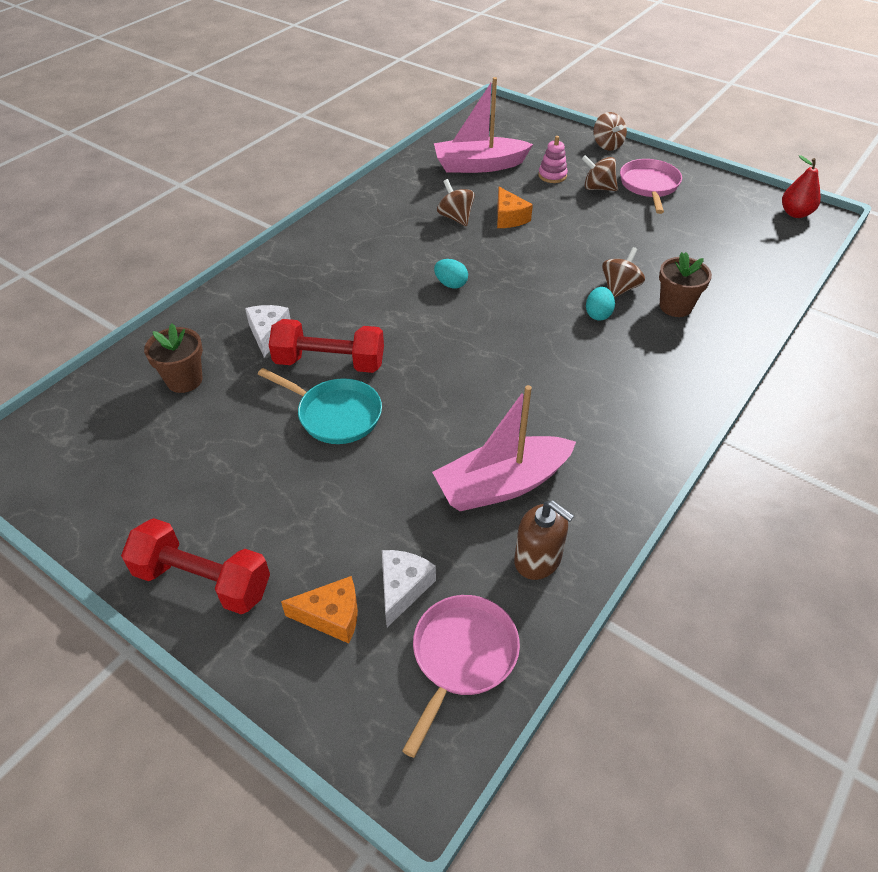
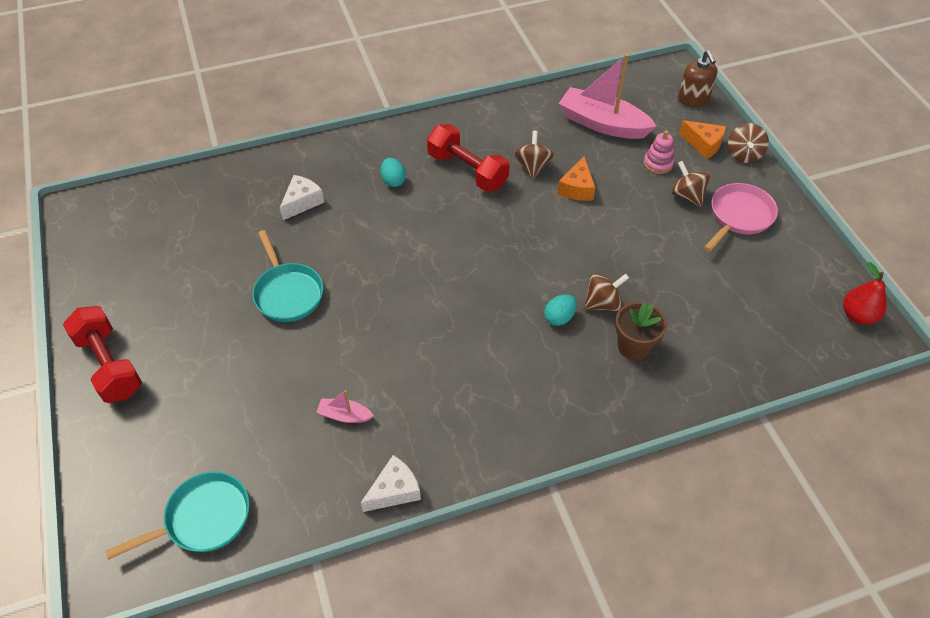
camera: 35 degrees right, 5 degrees up
(184, 380) = (219, 211): brown flower pot -> none
(329, 363) = (321, 249): red dumbbell -> red dumbbell (467, 171)
(331, 616) = (156, 438): orange cheese -> orange cheese (703, 144)
(403, 588) = (212, 448): white cheese -> white cheese (394, 491)
(451, 284) = (469, 227): turquoise egg -> turquoise egg (393, 181)
(461, 657) = (203, 518): pink pan -> turquoise pan
(502, 485) = (344, 415): pink boat -> pink boat, size x0.44
(538, 559) = (313, 486): brown soap dispenser -> brown soap dispenser (693, 99)

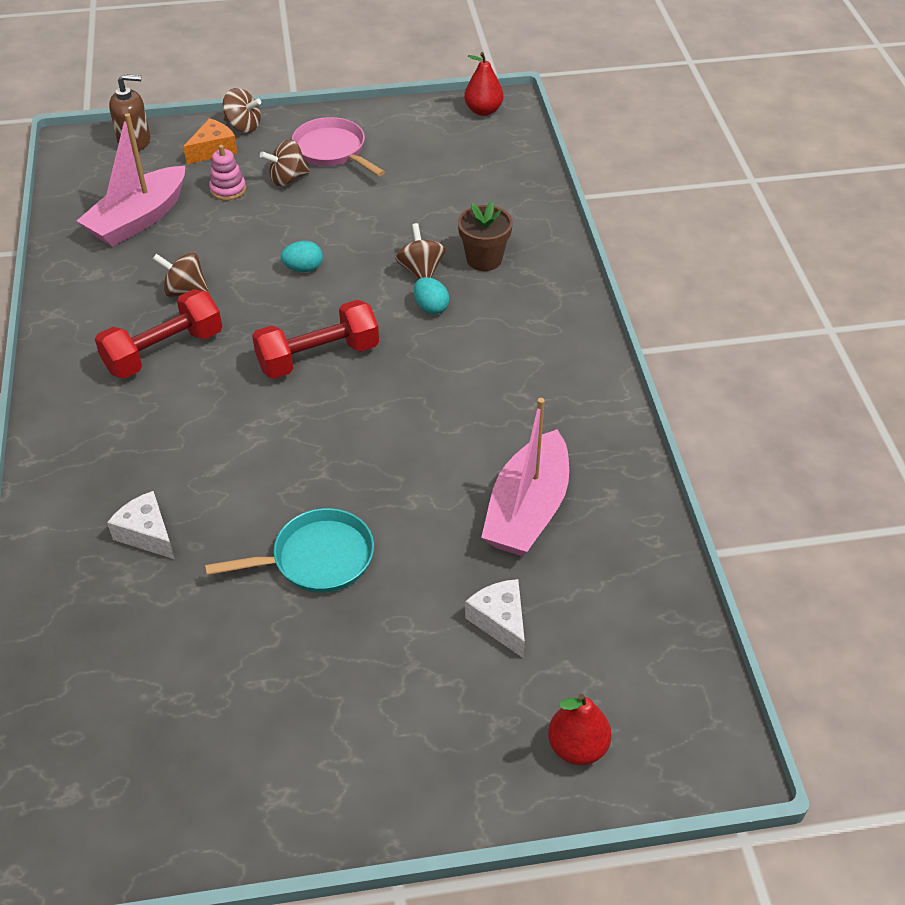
camera: 80 degrees left, 5 degrees down
(110, 365) = (390, 783): red dumbbell -> red dumbbell (318, 357)
(129, 472) = (577, 747): none -> red pear
(203, 518) = (652, 659): turquoise pan -> none
(344, 415) = (527, 510): pink boat -> pink boat, size x2.25
(393, 181) = (149, 428): turquoise egg -> turquoise egg (303, 268)
(394, 491) = (633, 473): white cheese -> white cheese (500, 621)
(577, 188) = (239, 260): orange cheese -> none

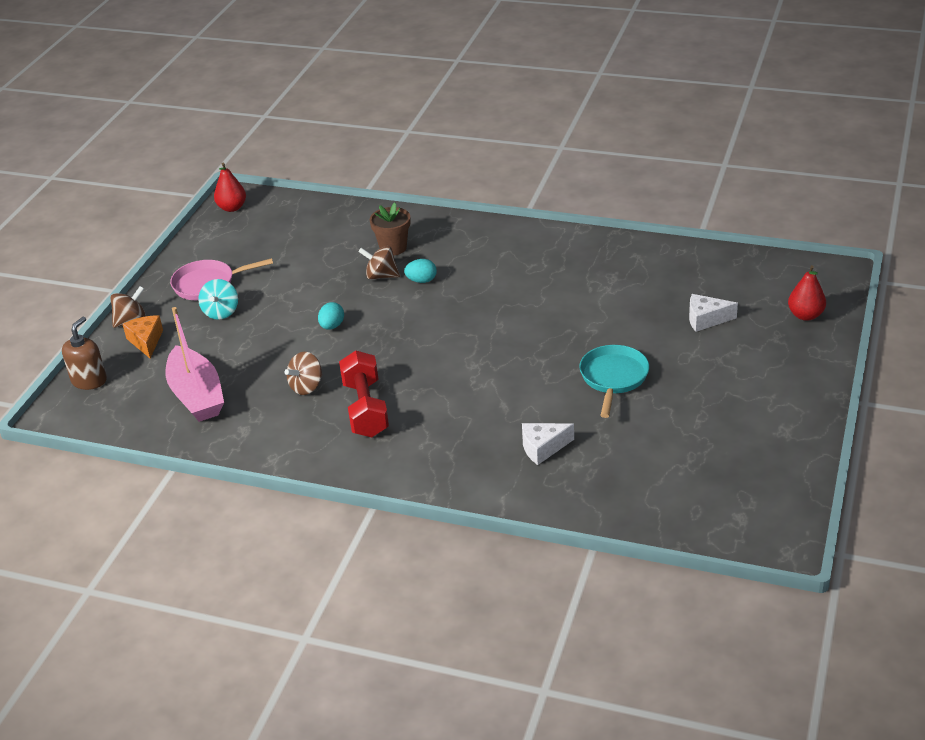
camera: 60 degrees left, 10 degrees down
(228, 189) = (204, 343): pink stacking toy -> none
(287, 179) = (221, 312): brown spinning top -> turquoise spinning top
(318, 357) = (430, 339): red dumbbell -> none
(527, 510) = (628, 288): pink boat -> none

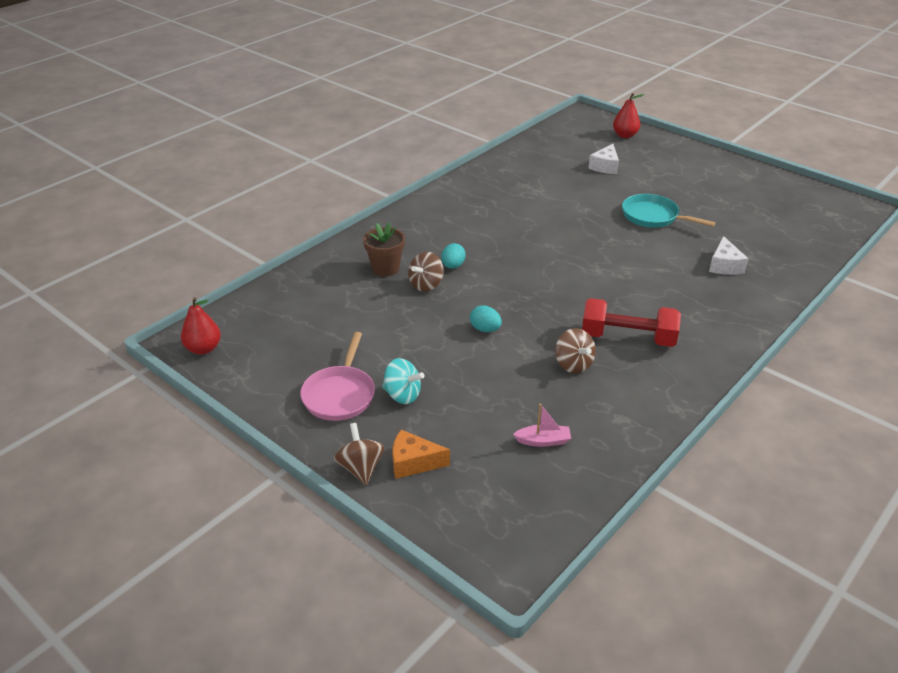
camera: 70 degrees left, 0 degrees up
(89, 380) = (459, 525): brown soap dispenser -> none
(197, 395) = (543, 441): pink boat -> pink boat, size x0.44

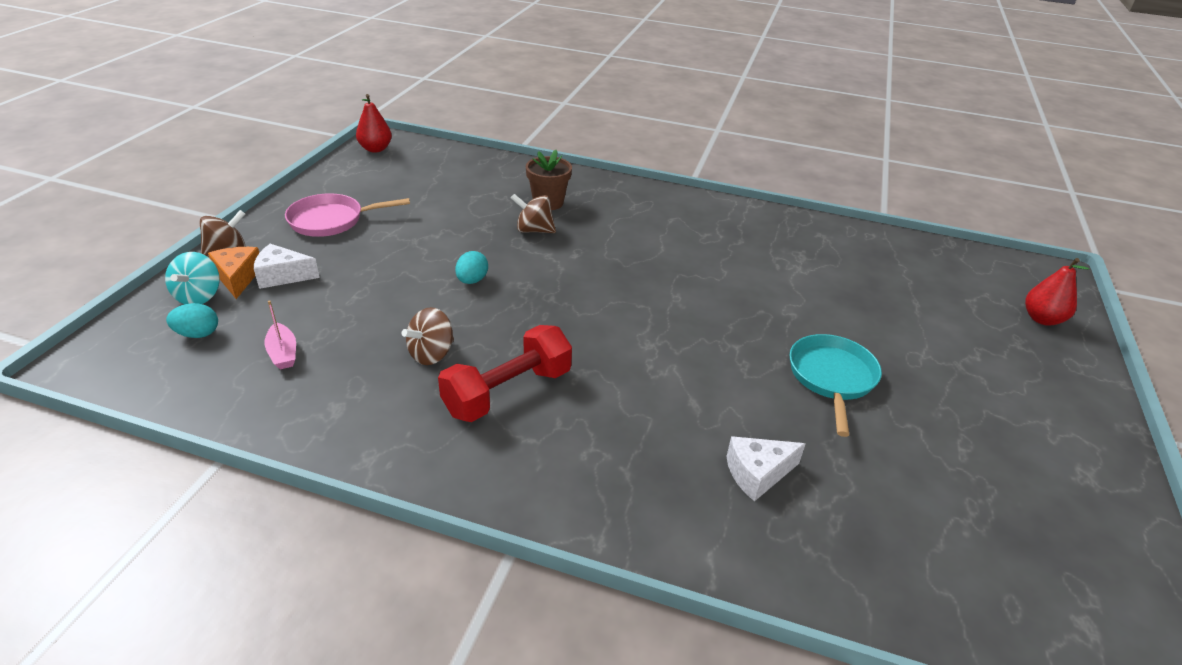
camera: 65 degrees right, 0 degrees up
(402, 395) = (339, 252): turquoise spinning top -> turquoise spinning top (199, 296)
(453, 266) = (580, 239): turquoise egg -> turquoise egg (198, 334)
(605, 166) = (925, 313): white cheese -> white cheese (282, 276)
(628, 338) = (508, 392): red dumbbell -> red dumbbell turned 60 degrees clockwise

